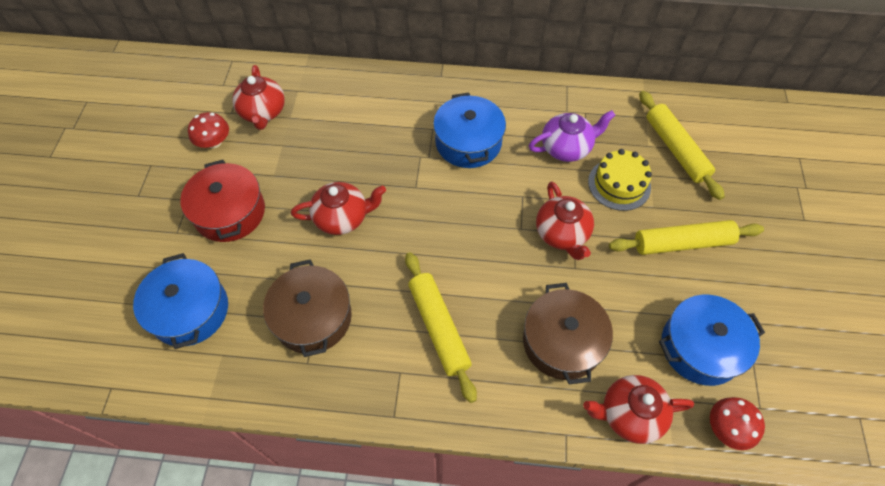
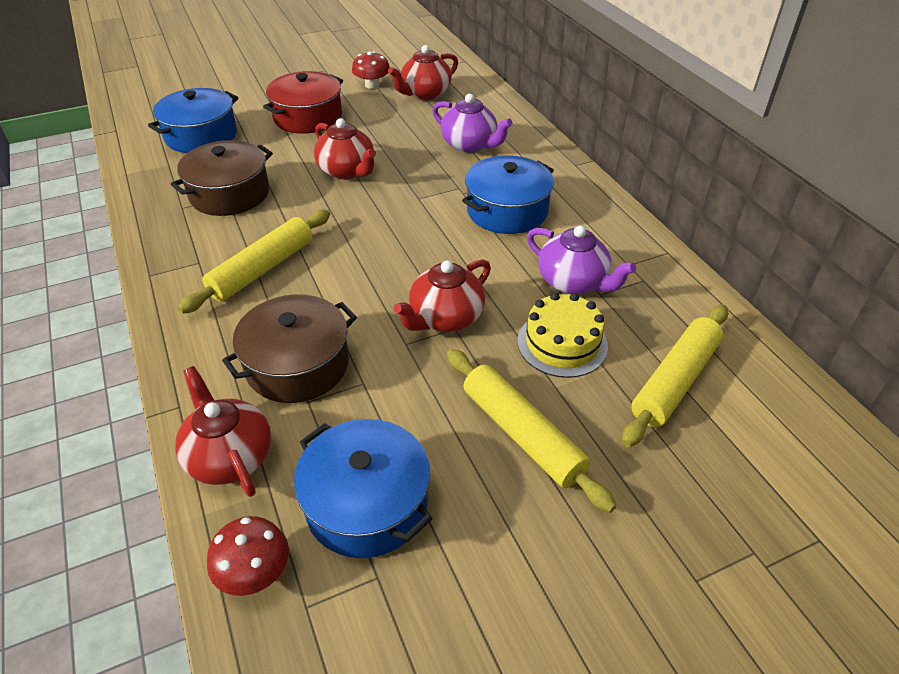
camera: 60 degrees right, 15 degrees down
(367, 122) = (470, 145): none -> purple teapot

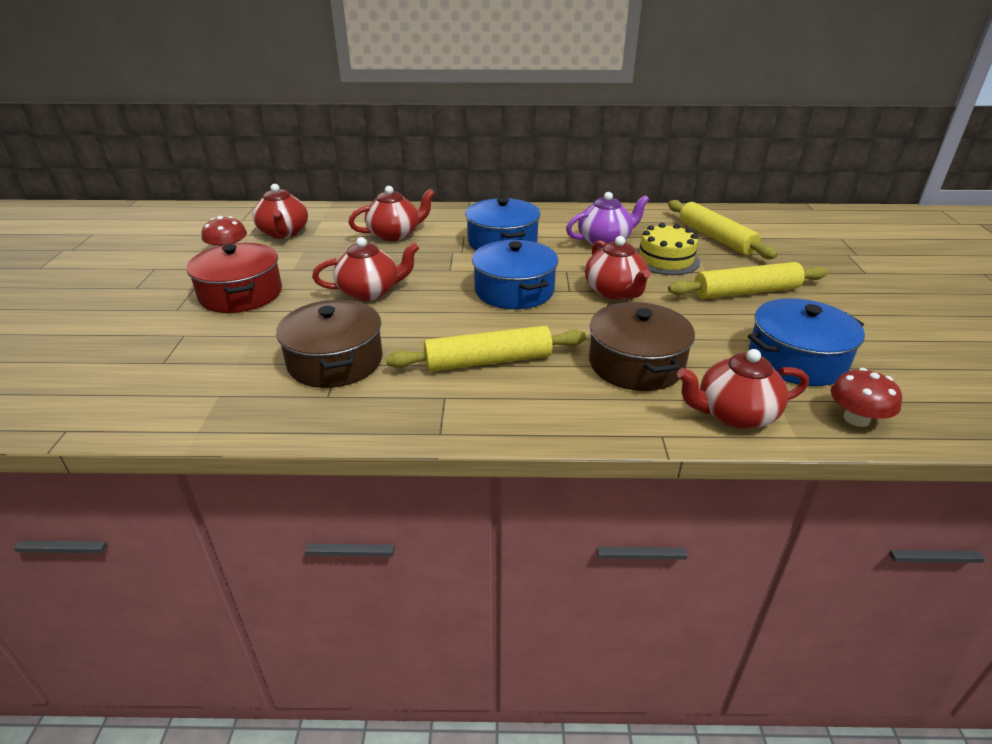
camera: 65 degrees left, 10 degrees down
(201, 136) = (183, 363): blue pot -> blue pot (514, 290)
(262, 269) = (488, 361): yellow rolling pin -> yellow rolling pin turned 75 degrees counterclockwise
(470, 145) = (395, 234): purple teapot -> red teapot

